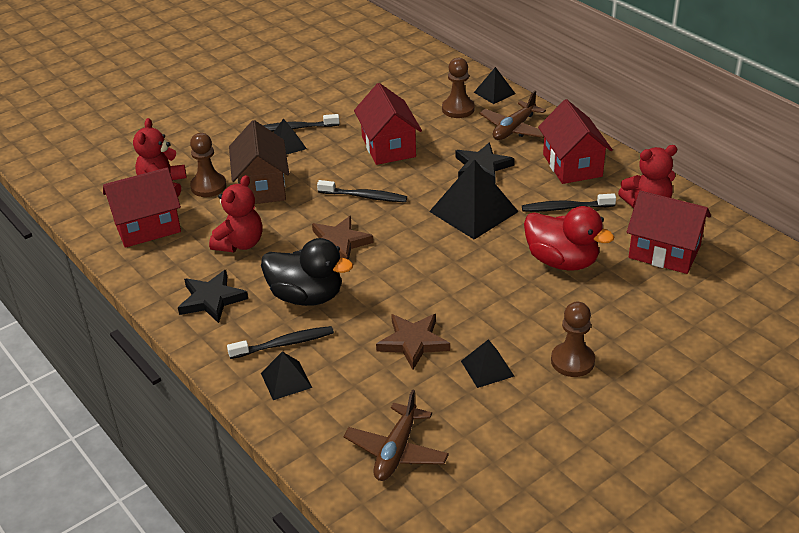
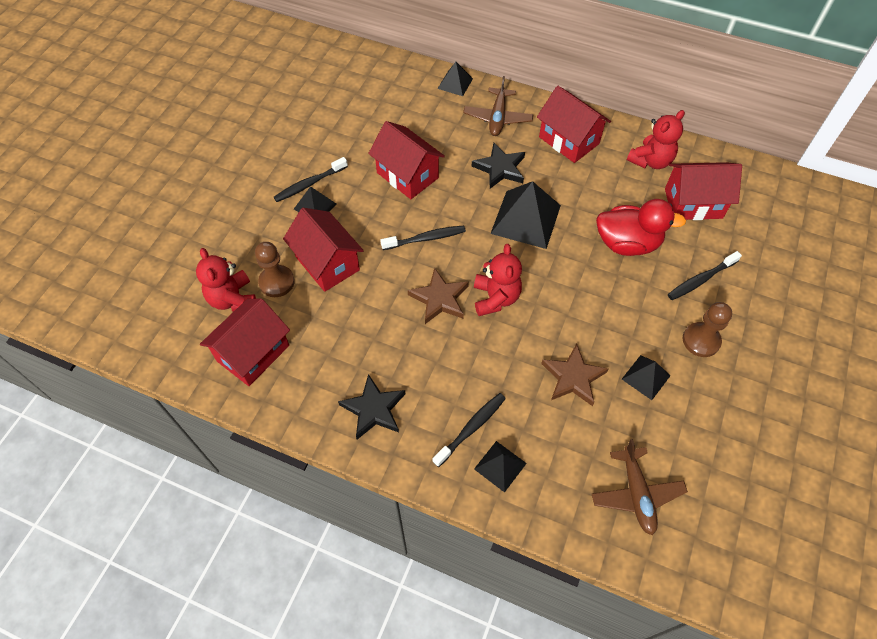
camera: 30 degrees left, 20 degrees up
(240, 244) = (354, 336): red teddy bear -> red teddy bear (495, 298)
(262, 187) = (327, 263): brown house -> red house
(306, 296) = (453, 368): black duck -> none
(458, 109) = (437, 112): brown pawn -> none
(565, 208) = (593, 187): black toothbrush -> black toothbrush (701, 279)

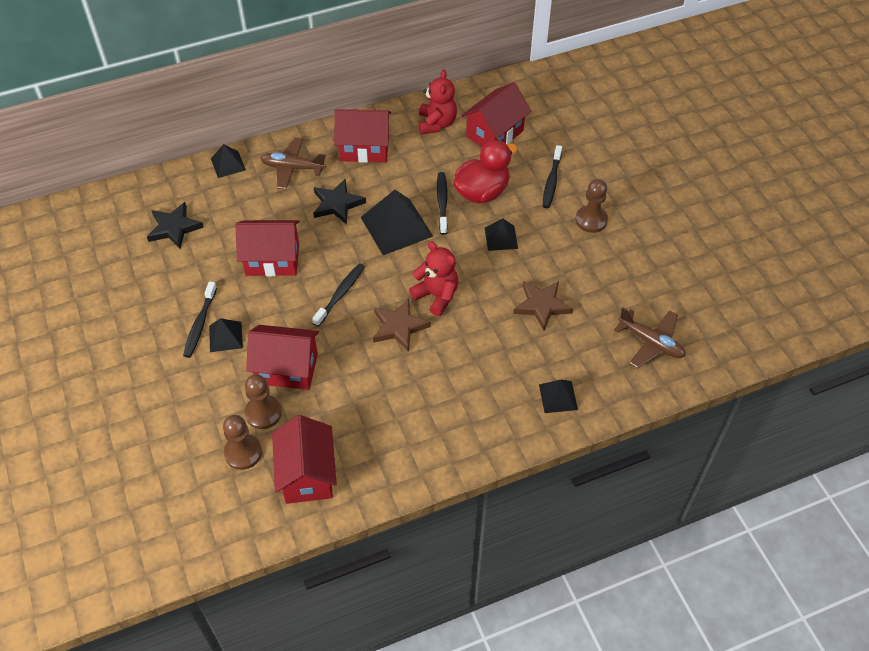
camera: 45 degrees left, 5 degrees down
(233, 299) = (243, 453): red teddy bear -> brown pawn
(373, 409) = (439, 434): black star -> black star (174, 228)
(471, 428) = (515, 390): black toothbrush -> black toothbrush (442, 202)
(497, 118) = (293, 168): brown plane -> brown plane turned 135 degrees clockwise
(646, 377) = (584, 269): black pyramid -> black pyramid (501, 238)

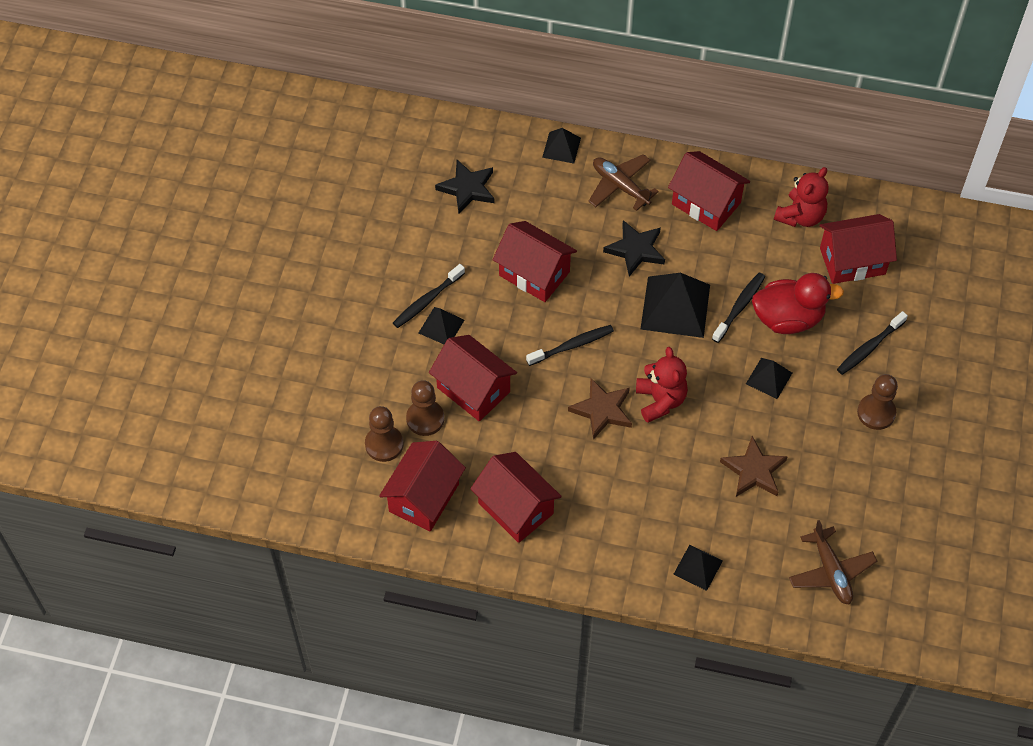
camera: 35 degrees right, 5 degrees up
(388, 437) = (516, 508): none -> red house

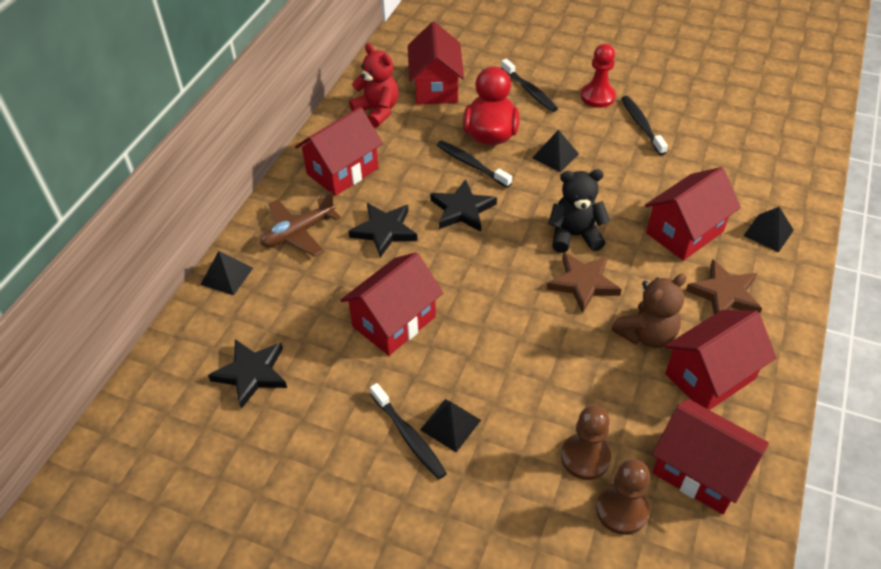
camera: 80 degrees left, 10 degrees down
(473, 389) = (547, 400): red house -> red house (684, 232)
(552, 460) = (646, 334): none -> brown teddy bear
(572, 346) = (498, 299): black toothbrush -> black toothbrush (641, 125)
(660, 400) = (574, 235): red teddy bear -> black teddy bear
(675, 306) = (462, 209): black pyramid -> black star
(754, 470) = (657, 179): brown star -> brown star (724, 294)
(831, 571) = (762, 146): brown plane -> none
(876, 413) = (597, 96): brown pawn -> red pawn

